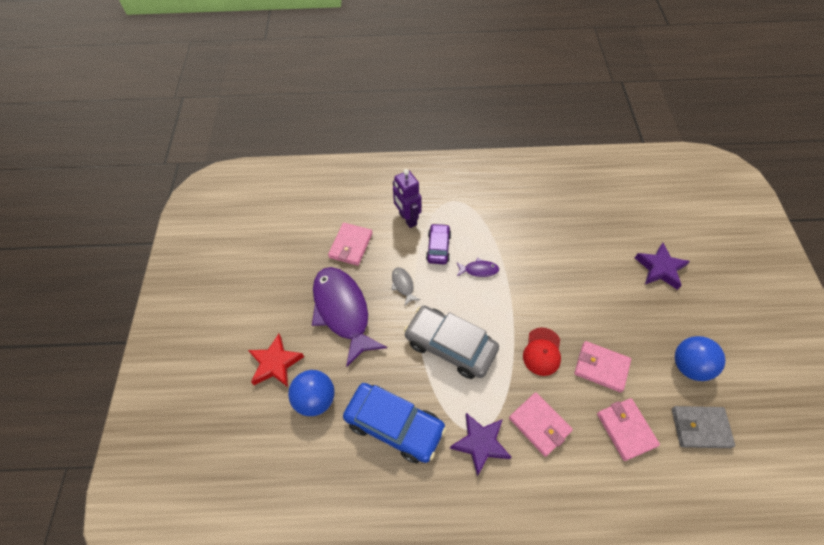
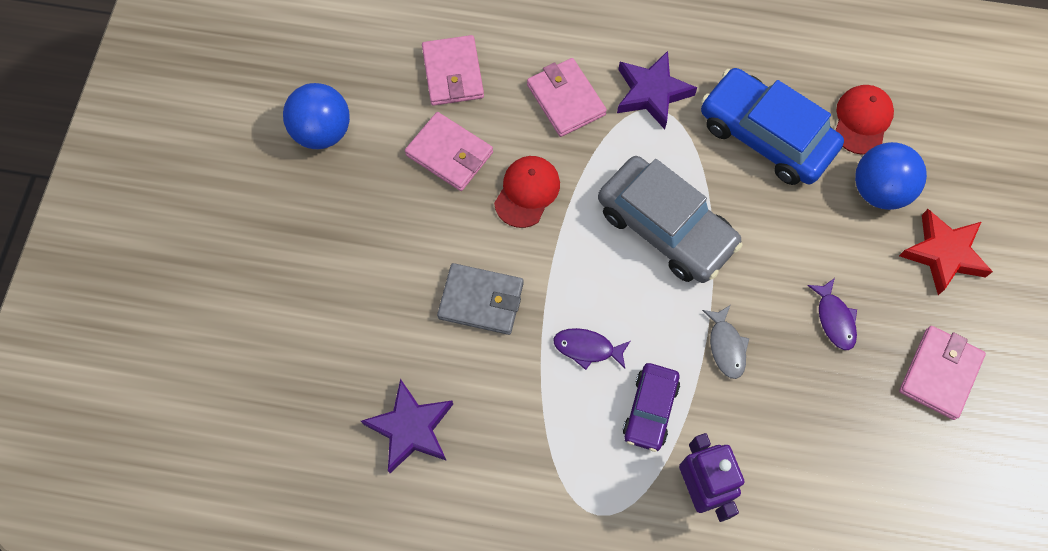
camera: 170 degrees left, 10 degrees up
(326, 452) = (862, 120): none -> red cap
(343, 311) = (834, 319): purple fish -> purple fish, size x0.41
(351, 245) = (815, 448): pink wallet -> pink wallet (939, 373)
(660, 268) = (276, 287): purple star -> purple star (411, 428)
(700, 428) = (355, 57): grey wallet -> grey wallet (481, 300)

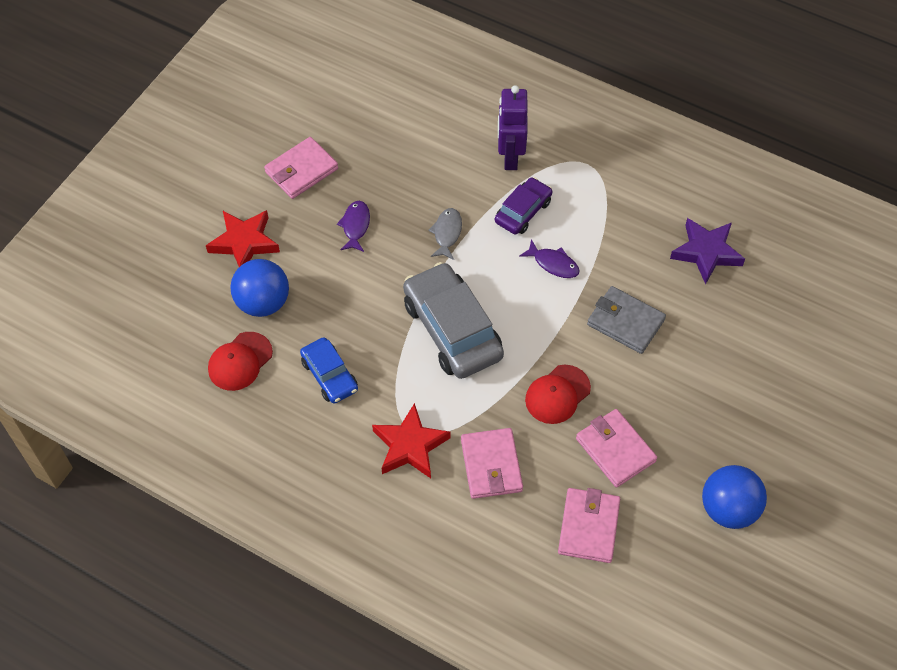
camera: 160 degrees left, 10 degrees down
(652, 93) = (410, 446): purple star -> red star
(766, 136) = (330, 375): blue car -> blue car, size x0.56

